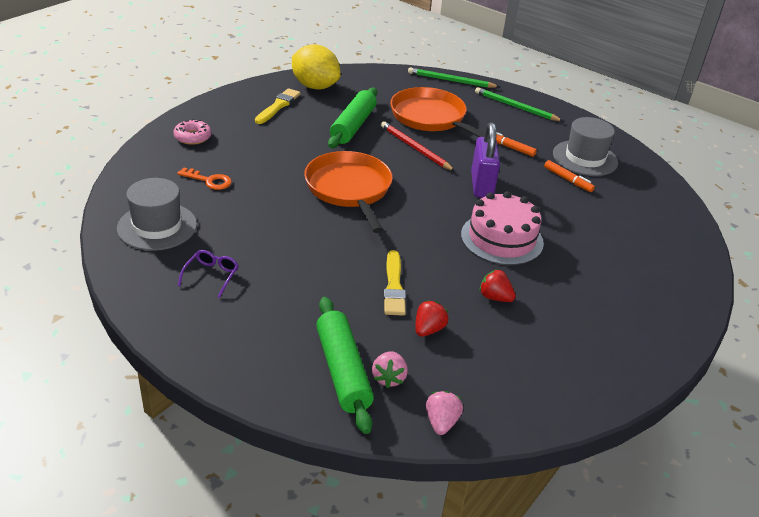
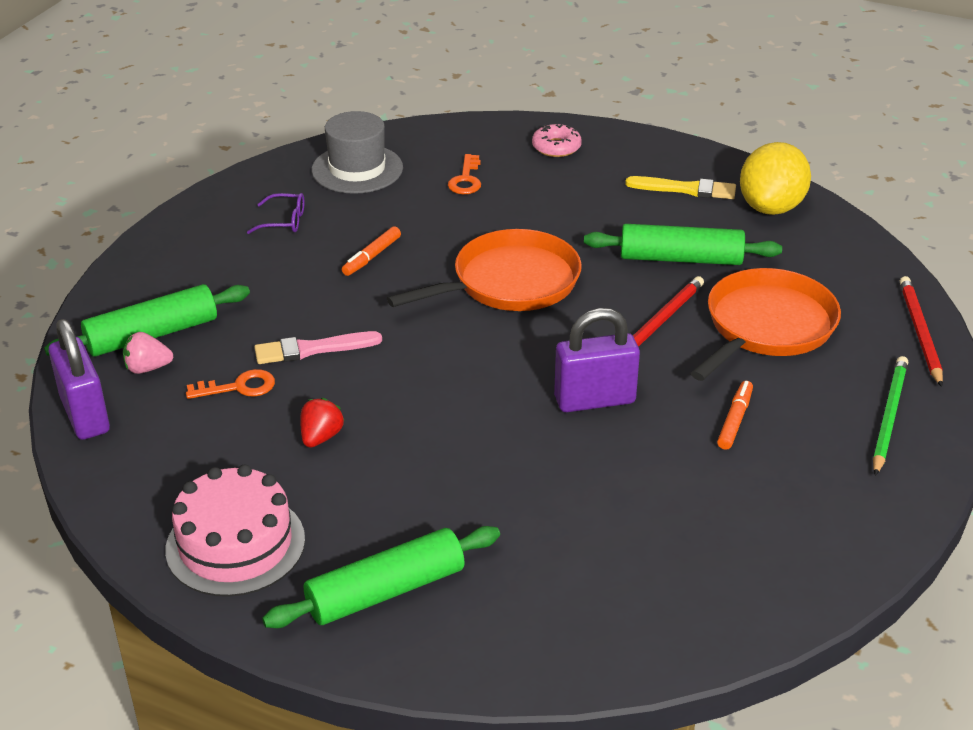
camera: 80 degrees right, 0 degrees up
(394, 286) = (312, 349): yellow brush -> pink brush
(428, 329) = (239, 387): red strawberry -> orange key
(441, 422) = (85, 415): pink strawberry -> purple padlock
(451, 81) = (920, 333): green pencil -> red pencil
(502, 239) = (461, 432): pink cake -> pink cake (235, 544)
(568, 180) = (673, 495): orange marker -> orange marker (372, 257)
(585, 158) = (764, 514): grey hat -> none
(642, 293) = (386, 591): none -> green rolling pin

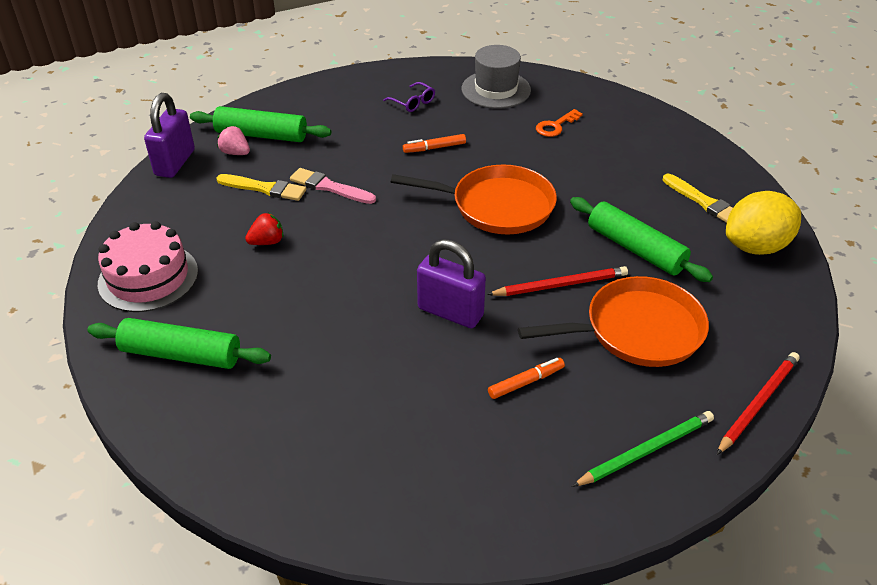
camera: 40 degrees right, 5 degrees up
(239, 387) = (264, 188): orange key -> yellow brush
(556, 147) = (645, 131): pink donut -> none

